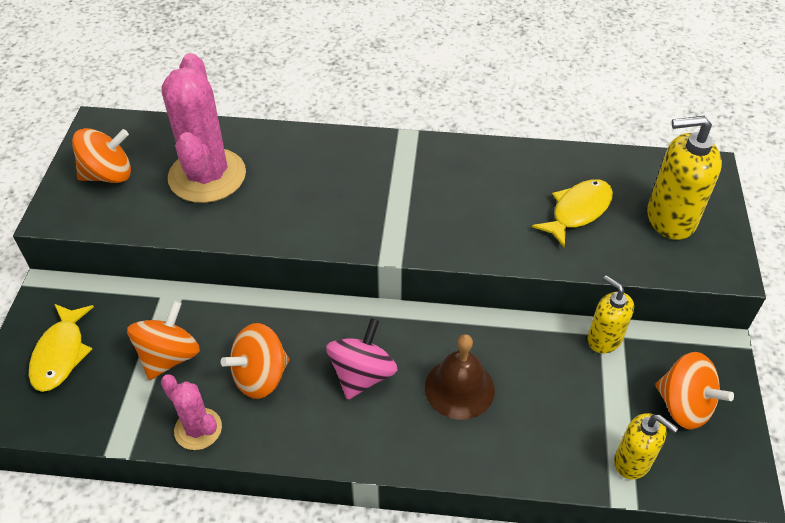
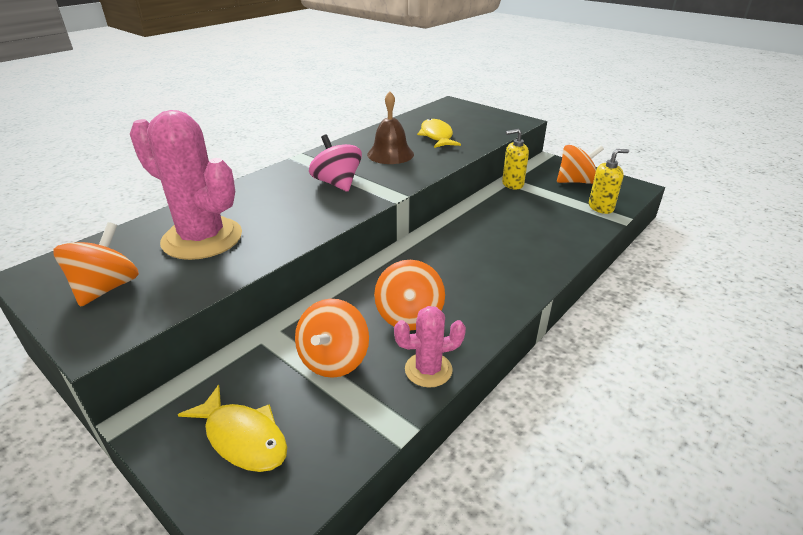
camera: 55 degrees left, 15 degrees down
(169, 356) = (334, 359): orange spinning top -> orange spinning top turned 135 degrees counterclockwise
(362, 375) = (455, 270): pink spinning top -> pink spinning top (337, 183)
(459, 388) = (503, 238): brown bell -> brown bell (390, 154)
(670, 219) = (472, 120): yellow soap dispenser -> none

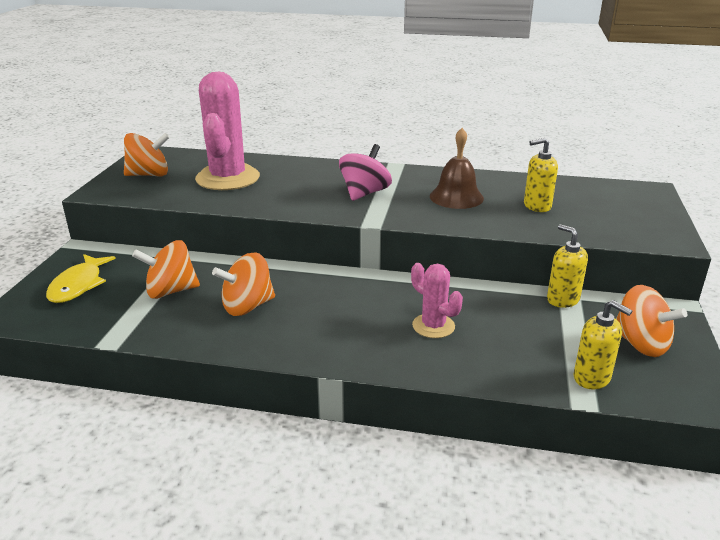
camera: 60 degrees right, 5 degrees down
(428, 370) = (183, 335): pink cactus -> pink cactus (433, 326)
(437, 136) = (537, 206): yellow fish -> yellow soap dispenser

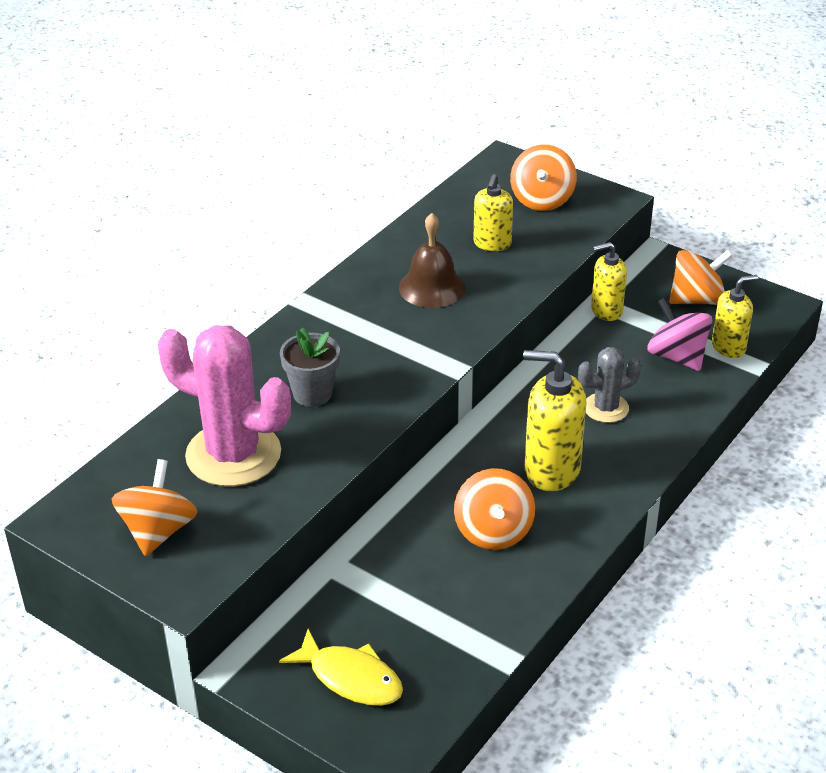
camera: 65 degrees left, 10 degrees up
(171, 291) = (420, 591): orange spinning top -> orange spinning top (542, 200)
(303, 186) = (312, 393): none -> grey flower pot
(335, 316) = (551, 469): none -> yellow soap dispenser
(364, 193) = (372, 350): pink spinning top -> pink spinning top (677, 356)
(433, 326) = (606, 408): pink cactus -> grey cactus

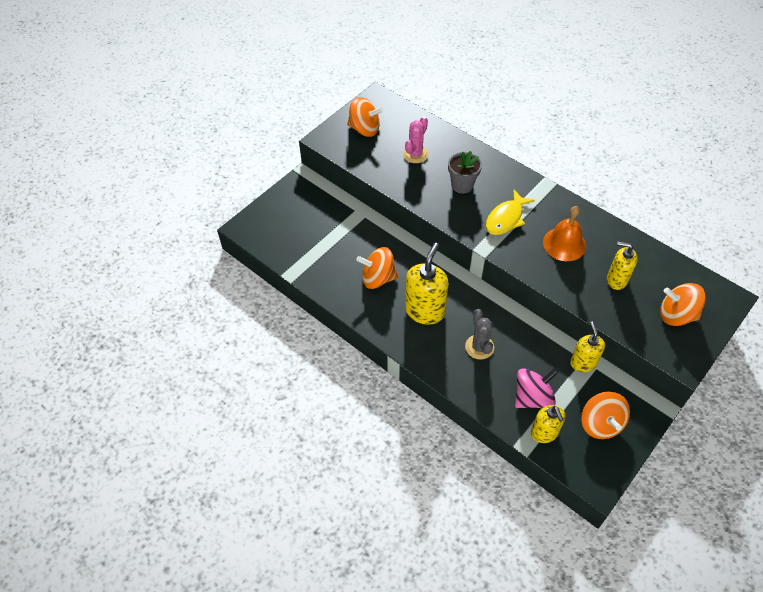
camera: 95 degrees right, 15 degrees up
(233, 454) = (415, 154): pink cactus -> pink cactus, size x0.52
(350, 678) = (290, 215): yellow fish -> yellow fish (506, 218)
(432, 287) = (564, 244): brown bell -> orange bell

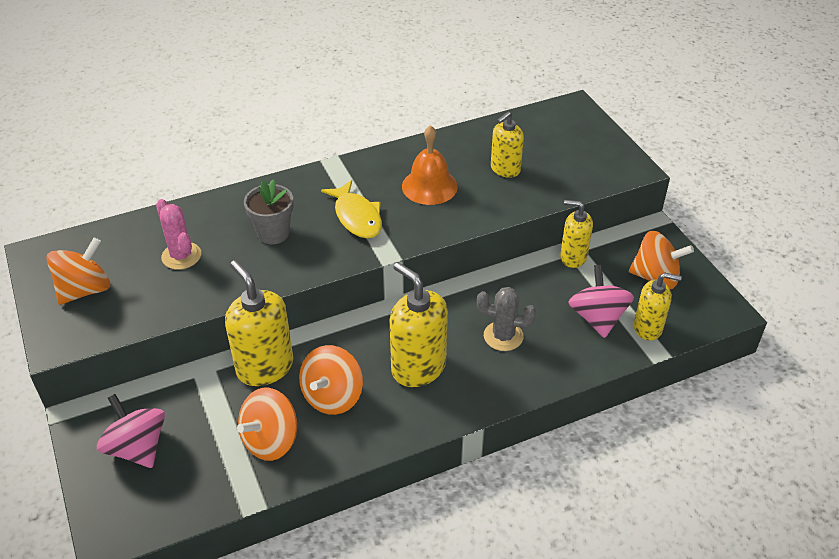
camera: 65 degrees left, 10 degrees down
(297, 211) = (137, 448): none -> pink spinning top
(380, 237) = (265, 367): none -> yellow soap dispenser
(676, 315) = (575, 148): orange spinning top -> orange spinning top (271, 440)

